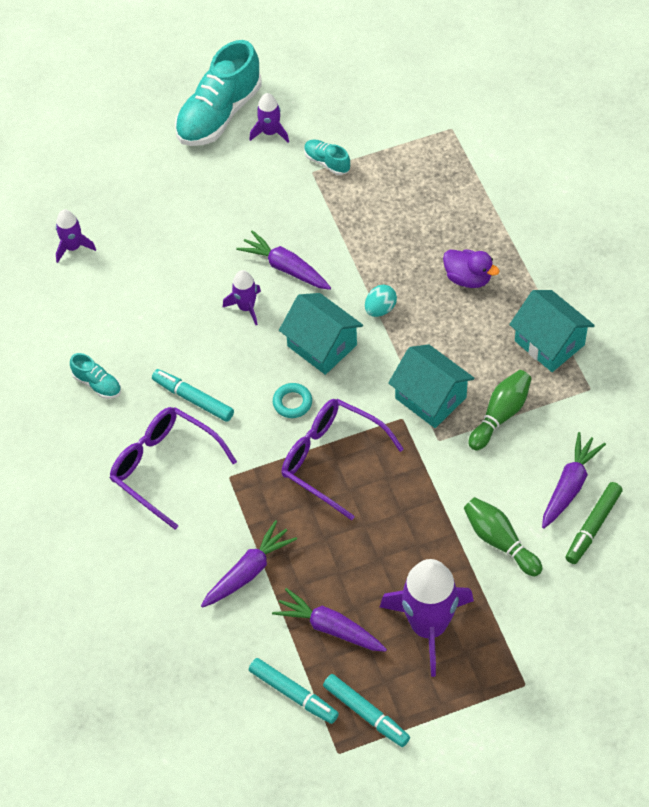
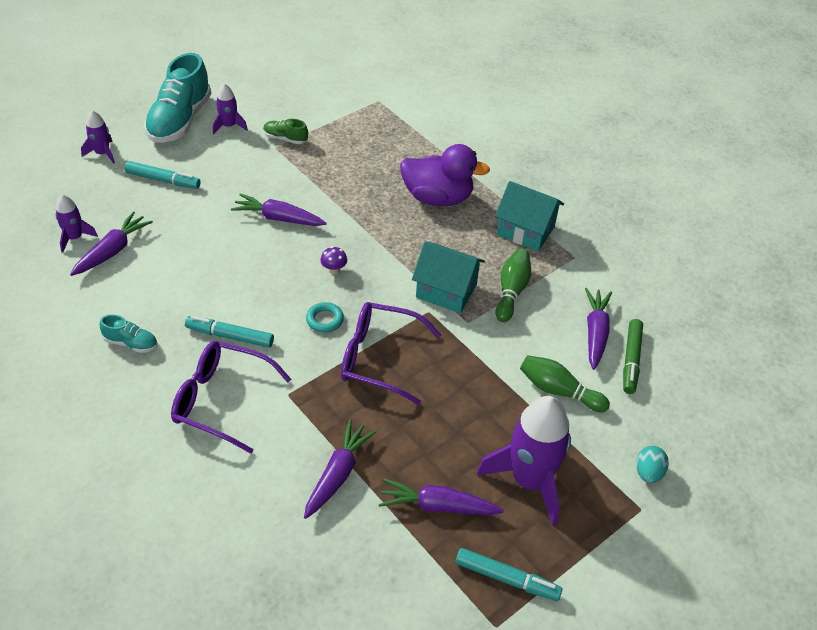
camera: 25 degrees left, 10 degrees down
(106, 271) = (113, 250): none -> purple carrot
(246, 307) = (254, 254): purple rocket -> purple rocket (102, 153)
(293, 694) = (427, 580): turquoise marker -> turquoise marker (163, 180)
(322, 345) = (334, 270): turquoise house -> purple mushroom
(327, 162) = (285, 138): turquoise shoe -> green shoe
(380, 309) = (374, 233): turquoise egg -> turquoise egg (648, 473)
(468, 278) = (437, 198): purple duck -> purple duck, size x1.66

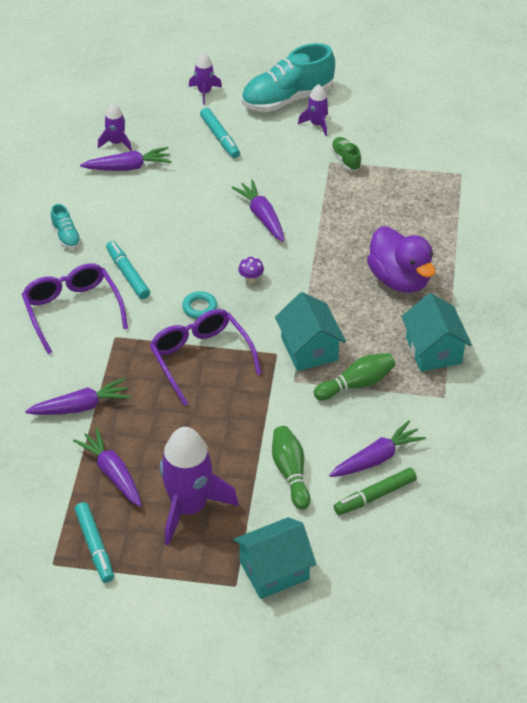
camera: 50 degrees right, 0 degrees up
(648, 473) = (274, 570): turquoise egg -> turquoise house

